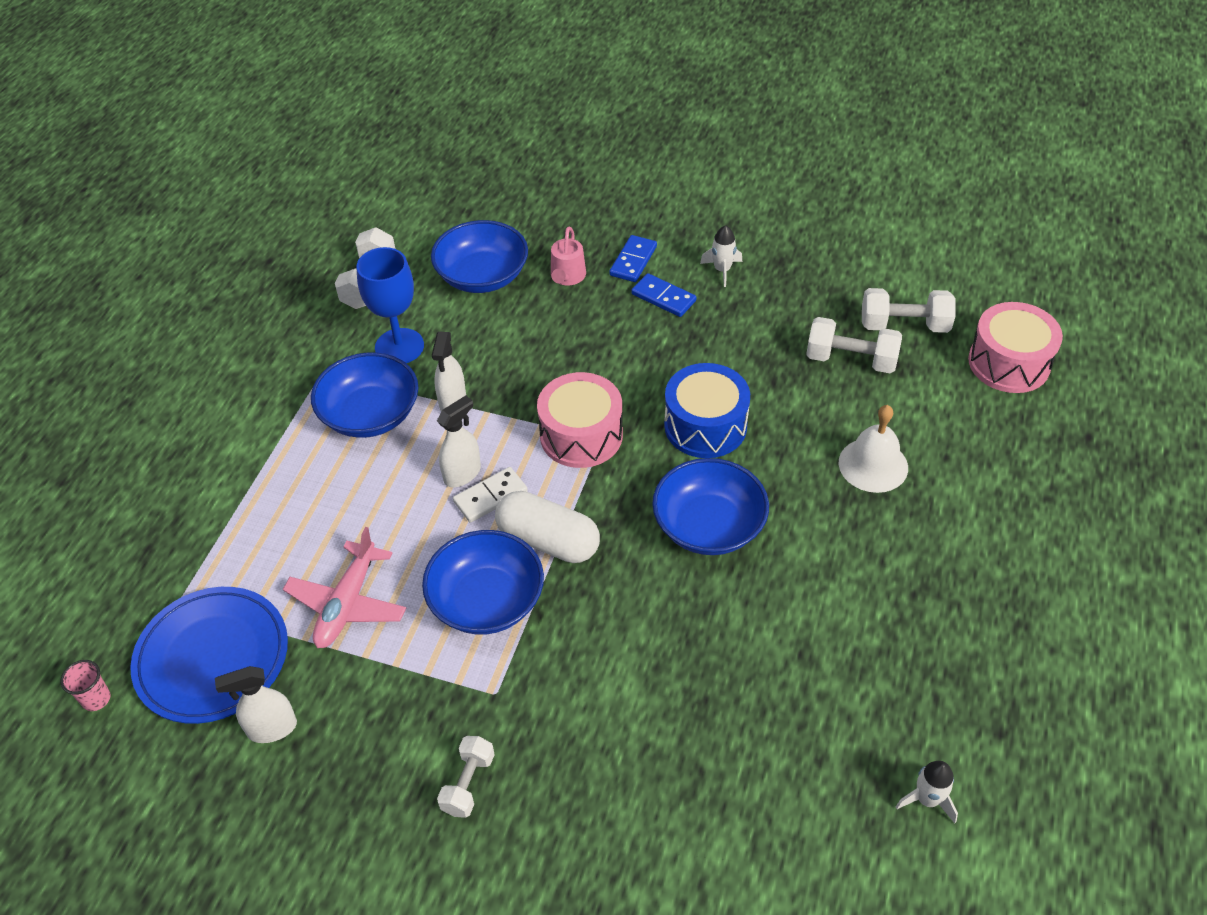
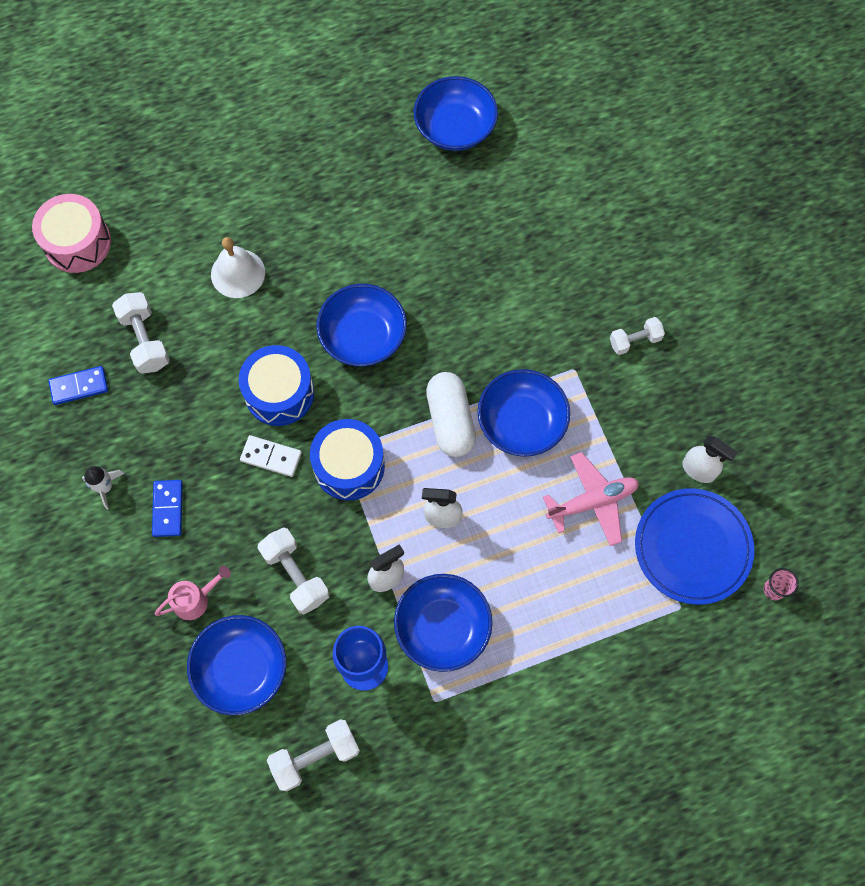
camera: 130 degrees left, 20 degrees up
(490, 497) = (446, 483): white domino -> white domino (271, 457)
(581, 435) = (349, 466): pink drum -> blue drum
(633, 261) = (140, 562): blue domino -> blue domino (79, 386)
(904, 325) = (82, 326): white dumbbell -> white dumbbell (295, 575)
(927, 799) = (455, 128): white rocket -> blue bowl

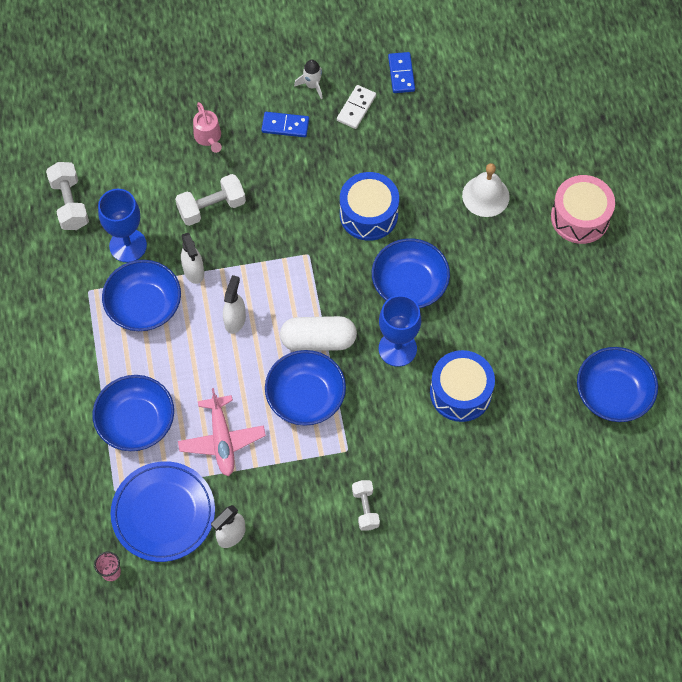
camera: 100 degrees right, 5 degrees down
(77, 243) = (533, 81): pink drum -> pink drum (580, 217)
(145, 340) = (434, 122): white dumbbell -> none
(241, 669) = (148, 162): blue bowl -> blue bowl (136, 422)
(271, 457) = (313, 202): white domino -> white domino (356, 108)
(349, 466) = (294, 257): blue drum -> blue drum (460, 392)
(444, 337) = (397, 348): none -> blue goblet

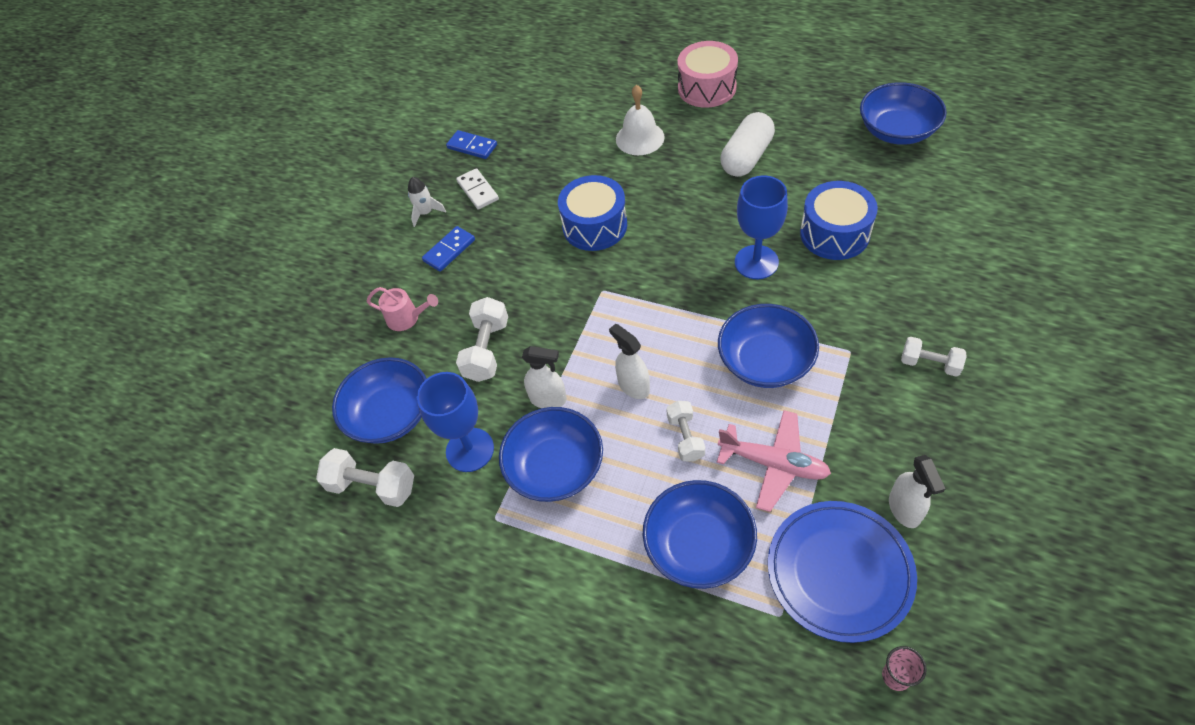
camera: 50 degrees left, 10 degrees down
(212, 374) = (685, 437): none -> white dumbbell
(318, 340) = (705, 322): white capsule -> white capsule (746, 157)
(409, 284) = (691, 225): blue bowl -> blue bowl (390, 414)

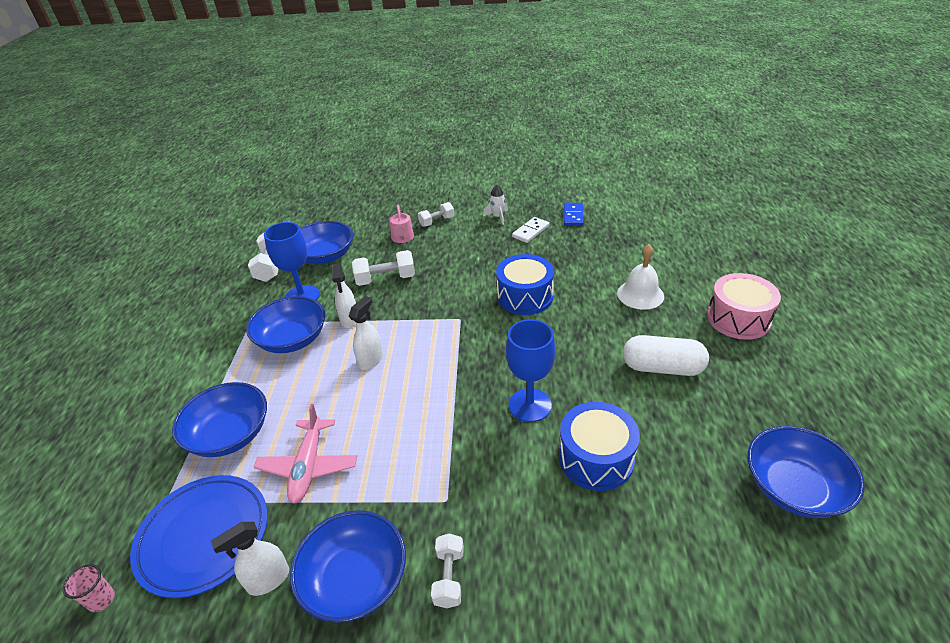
camera: 65 degrees right, 15 degrees down
(449, 250) = (468, 237): blue domino -> none
(685, 437) = (327, 402): white dumbbell -> white dumbbell (437, 221)
(765, 361) = (416, 437): blue bowl -> blue bowl (355, 579)

